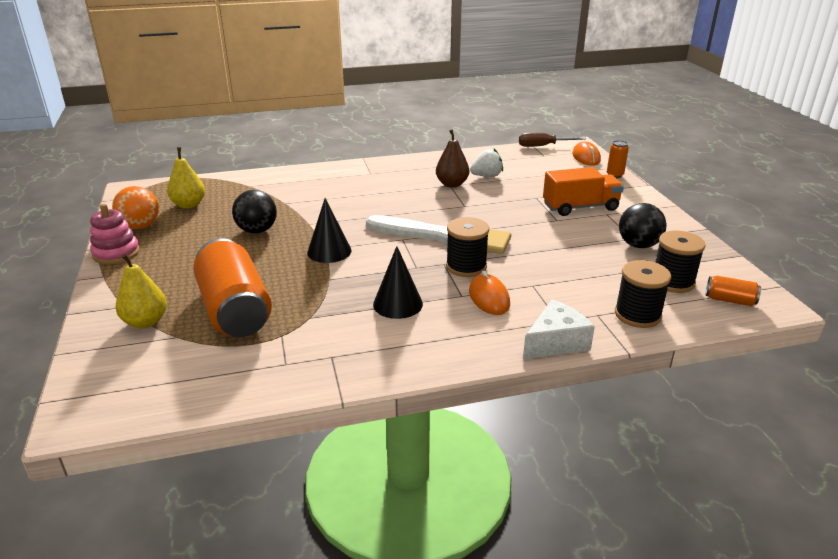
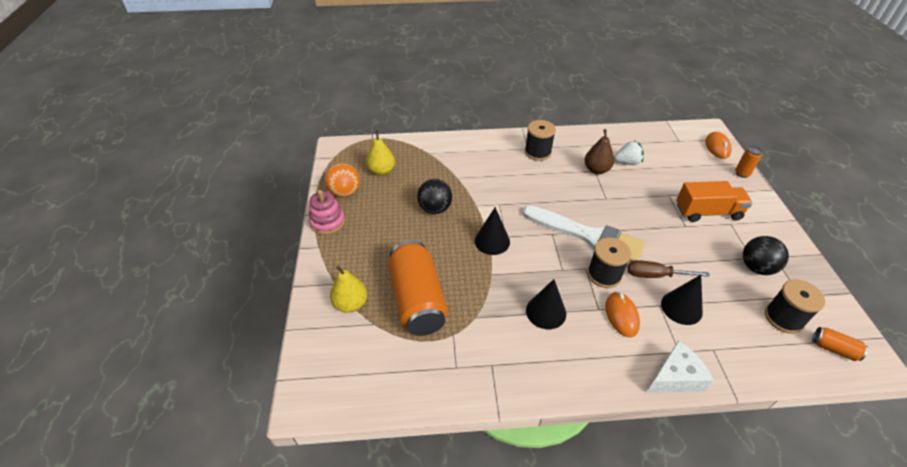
camera: 10 degrees right, 15 degrees up
(543, 146) = (679, 128): brown screwdriver -> brown screwdriver (655, 275)
(558, 285) = (681, 307): none -> black cone
(637, 315) = (748, 355): black spool -> black spool (537, 152)

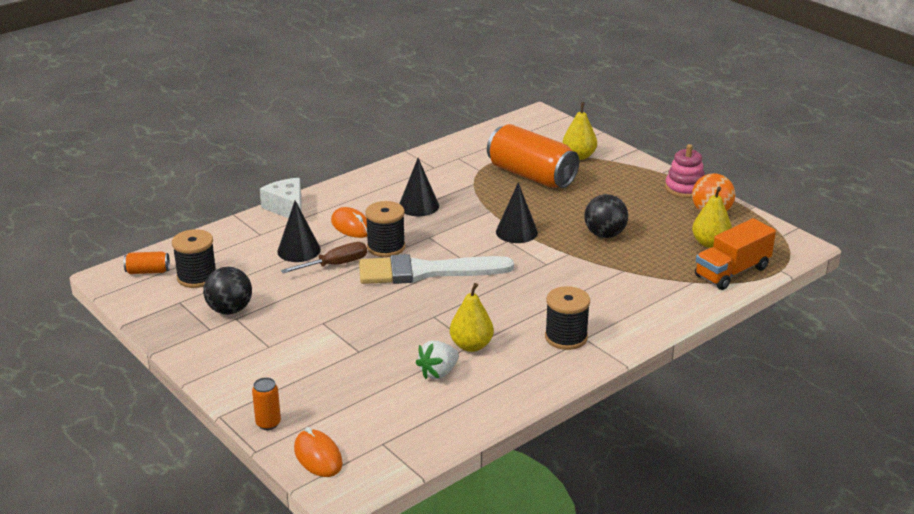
camera: 145 degrees right, 15 degrees down
(596, 170) = (471, 345): brown pear -> yellow pear
(675, 377) = (287, 208): white cheese -> white cheese turned 120 degrees clockwise
(707, 212) = (301, 348): orange truck -> orange truck (732, 272)

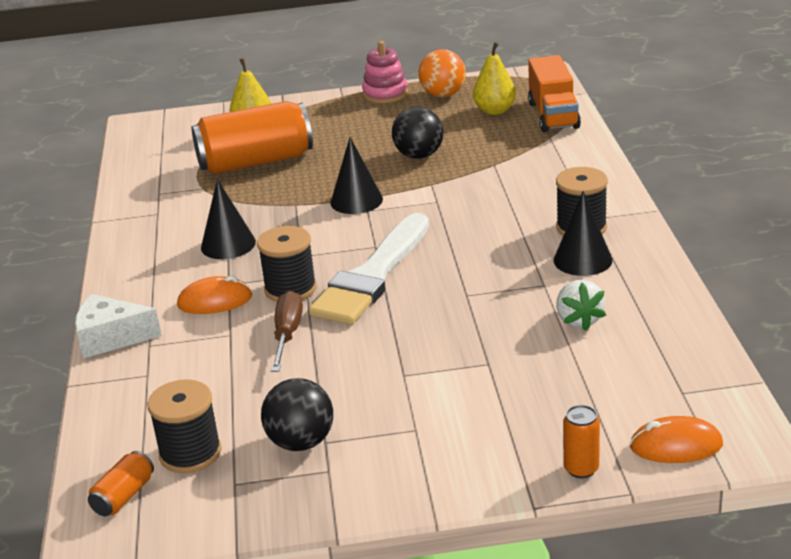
camera: 55 degrees left, 0 degrees up
(299, 250) = (223, 353): black cone -> black cone (582, 260)
(471, 345) = (545, 286): yellow pear -> none

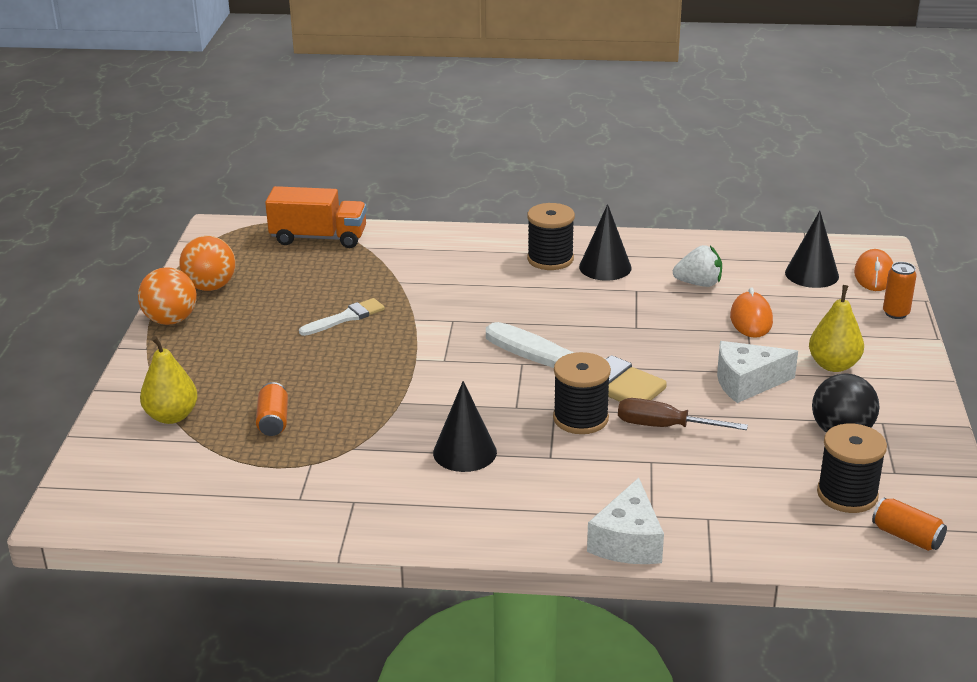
camera: 80 degrees left, 0 degrees up
(215, 301) = (582, 467): orange mouse -> orange mouse (751, 319)
(255, 162) = (273, 421): orange can -> orange can, size x0.42
(356, 200) = (419, 364): black cone -> black cone (811, 274)
(380, 373) = (747, 383): none -> white cheese
(385, 94) = (171, 320): pink stacking toy -> orange ball
(419, 155) = (345, 318): black ball -> white brush
(495, 111) = (279, 265): yellow pear -> yellow pear (833, 365)

